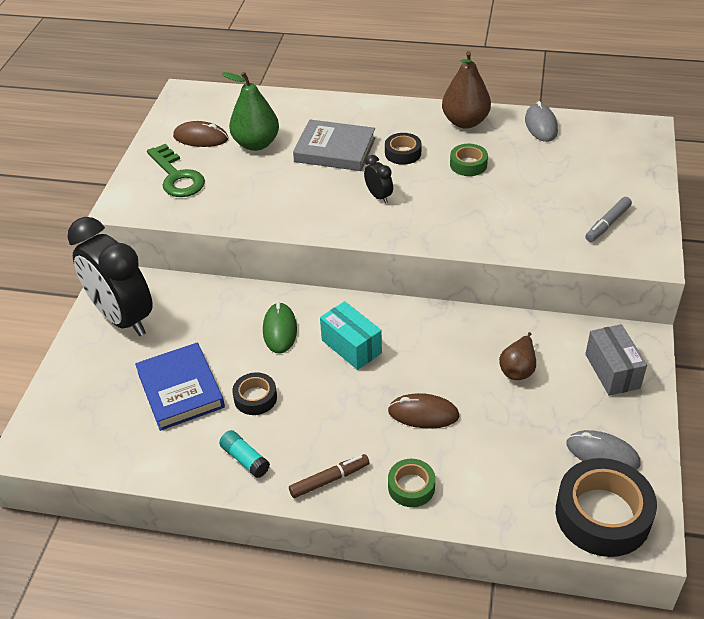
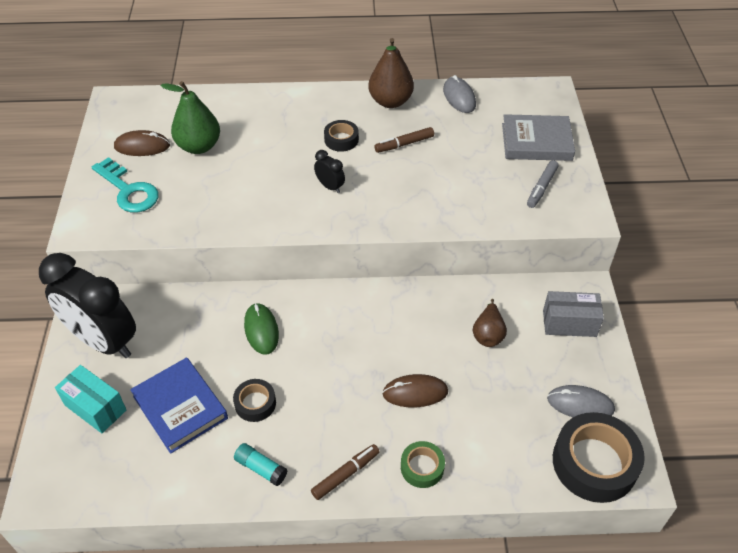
camera: 15 degrees left, 5 degrees up
(177, 176) = (128, 190): green key -> turquoise key
(335, 150) = (276, 144): grey book -> grey book (536, 142)
(351, 346) = (333, 336): turquoise box -> turquoise box (95, 407)
(468, 164) = (404, 144): green tape -> brown marker
(612, 371) = (569, 323): grey box -> grey box turned 60 degrees counterclockwise

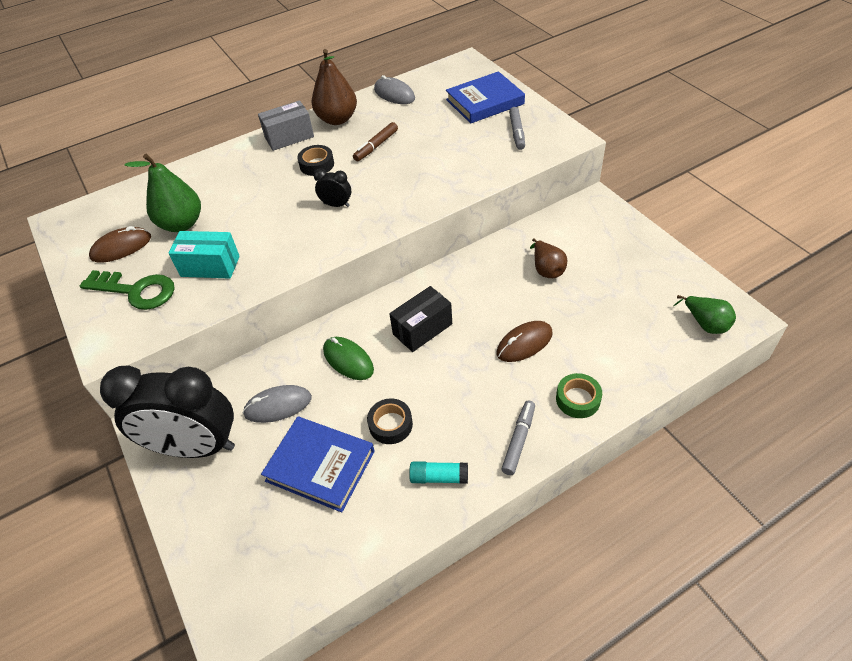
camera: 25 degrees left, 0 degrees up
(95, 407) = (232, 512): turquoise box -> turquoise box (210, 266)
(128, 190) = (136, 291): turquoise key -> green key
(339, 334) = (422, 329): none -> black box
(346, 474) = (519, 440): brown marker -> grey marker
(536, 142) = (484, 102): grey book -> blue book
(569, 323) = (602, 231): grey box -> grey box (289, 137)
(580, 404) = (659, 286): grey mouse -> grey mouse (278, 405)
(594, 463) = (705, 324): black tape -> green pear

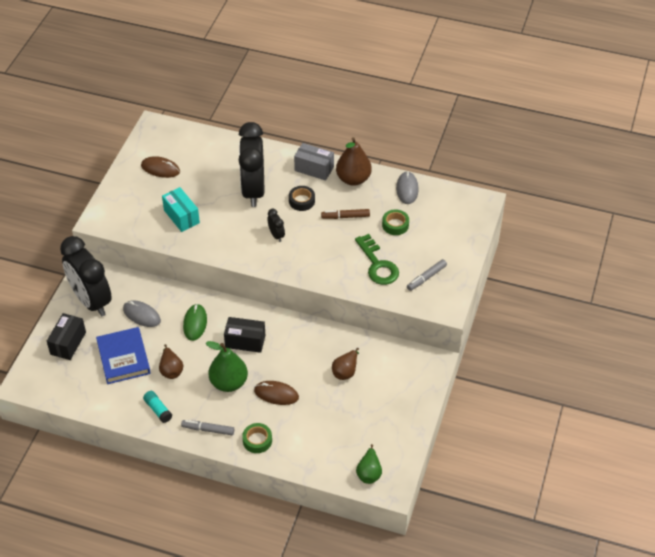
camera: 45 degrees right, 0 degrees up
(136, 291) = (139, 200): green key -> green key (378, 265)
(182, 224) = (199, 179): green pear -> green pear (229, 383)
(228, 518) = (68, 343): none -> black box
(255, 191) = (253, 190): none -> black clock
(390, 425) = (171, 370): black tape -> brown pear
(428, 121) = (395, 225): none -> green tape
(484, 102) = (444, 241): blue book -> none
(519, 440) = (208, 429): grey marker -> grey marker turned 150 degrees counterclockwise

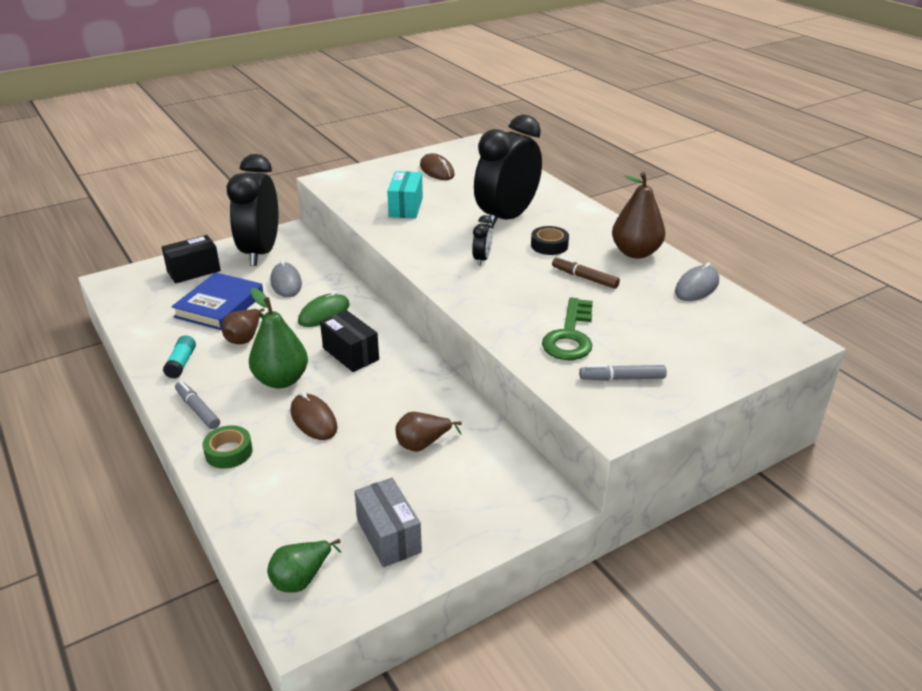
camera: 40 degrees right, 15 degrees down
(314, 169) = (598, 228): grey box -> grey box (389, 536)
(395, 225) = (640, 311): green tape -> none

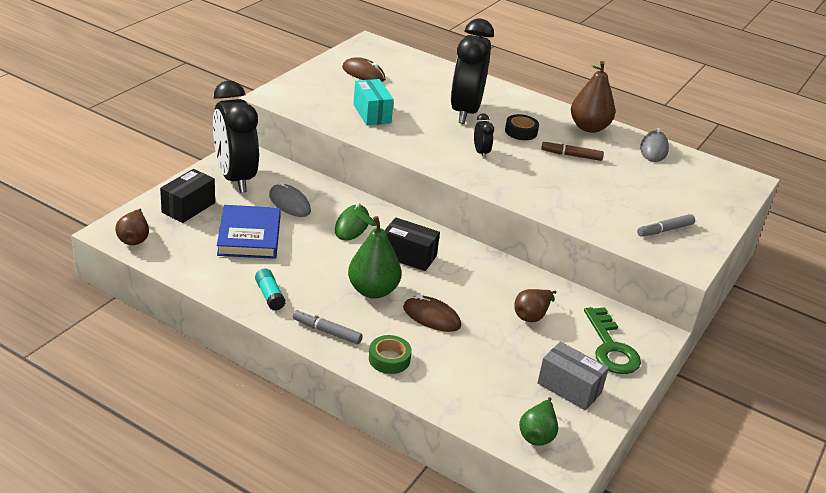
camera: 30 degrees left, 0 degrees up
(245, 338) = (303, 261): brown pear -> brown pear (134, 238)
(570, 336) = (602, 205): green key -> green key (611, 347)

